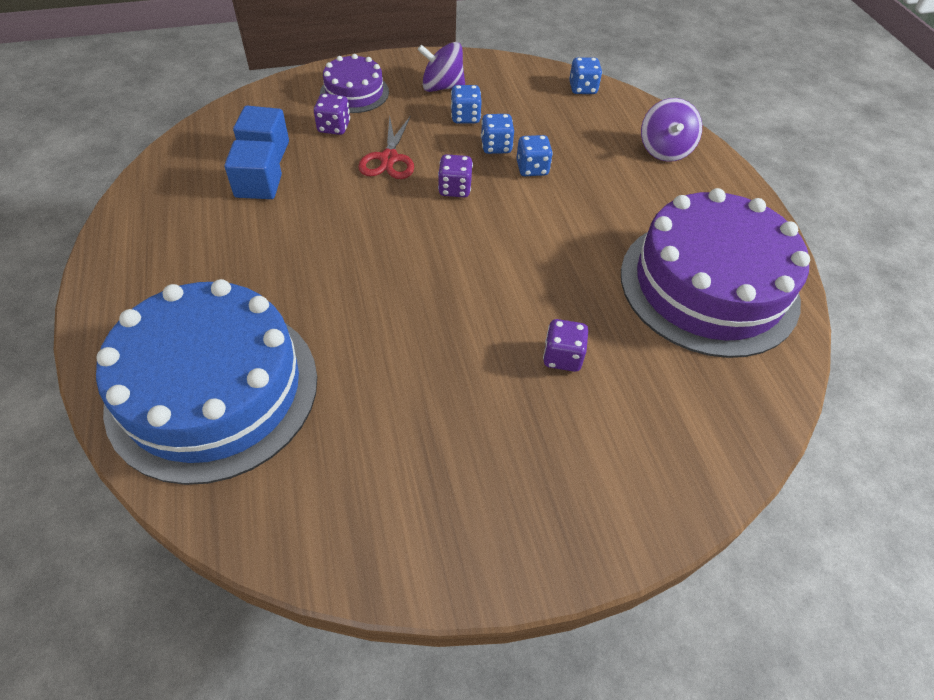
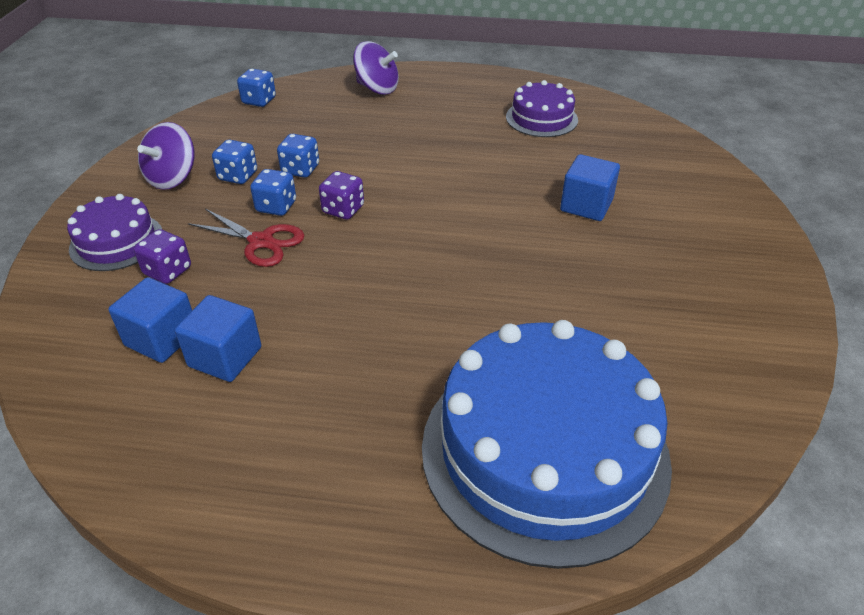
camera: 65 degrees left, 10 degrees down
(532, 168) = (349, 158): blue dice -> blue dice (276, 207)
(562, 357) = (586, 205): purple dice -> blue cube
(708, 286) = (541, 118): purple cake -> purple cake, size x0.49

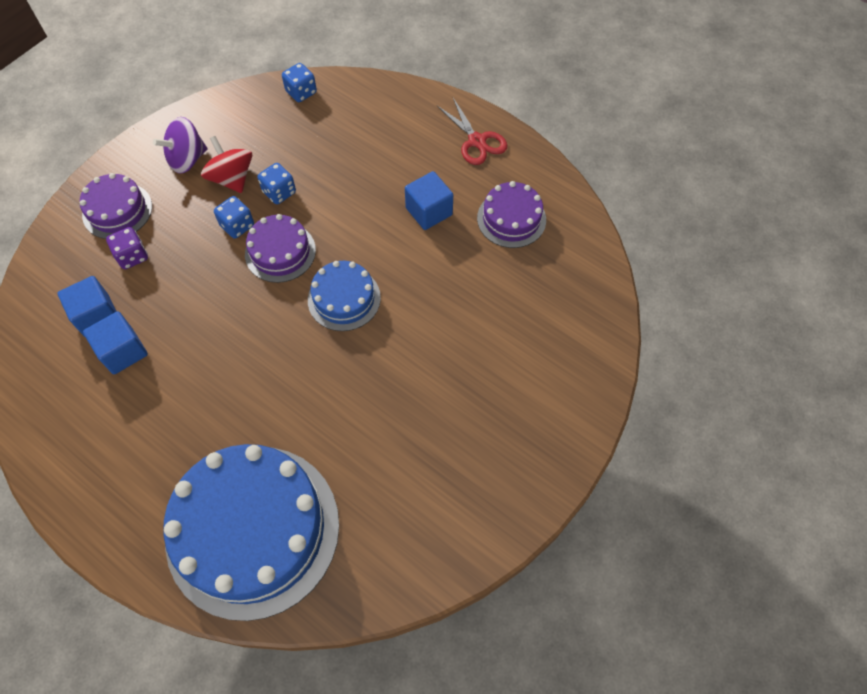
camera: 30 degrees right, 20 degrees up
(238, 176) = (232, 178): blue dice -> red spinning top
(261, 242) = (206, 257): red scissors -> red scissors (477, 141)
(343, 210) = (280, 252): purple dice -> purple cake
(377, 88) = (404, 117): purple spinning top -> none
(445, 219) = (344, 298): none -> blue cake
(586, 205) = (460, 338): blue cube -> blue cube (429, 211)

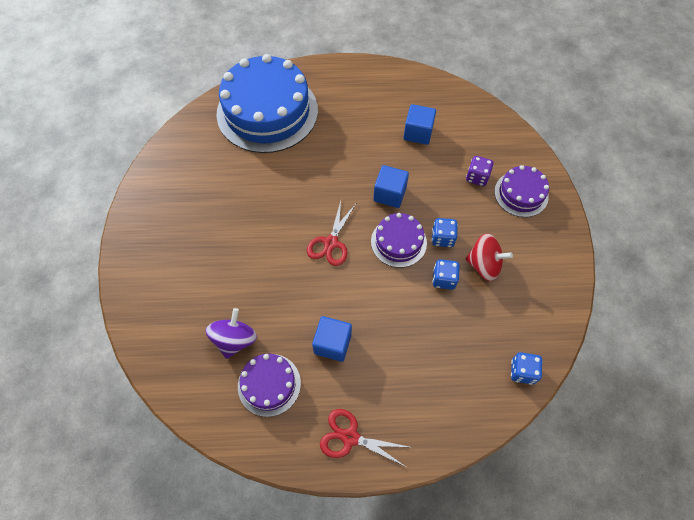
camera: 140 degrees right, 0 degrees up
(97, 316) = (453, 138): blue cube -> blue cube (389, 194)
(187, 159) = (527, 255): purple spinning top -> purple spinning top (235, 340)
(344, 298) = (331, 243): blue cake -> red scissors

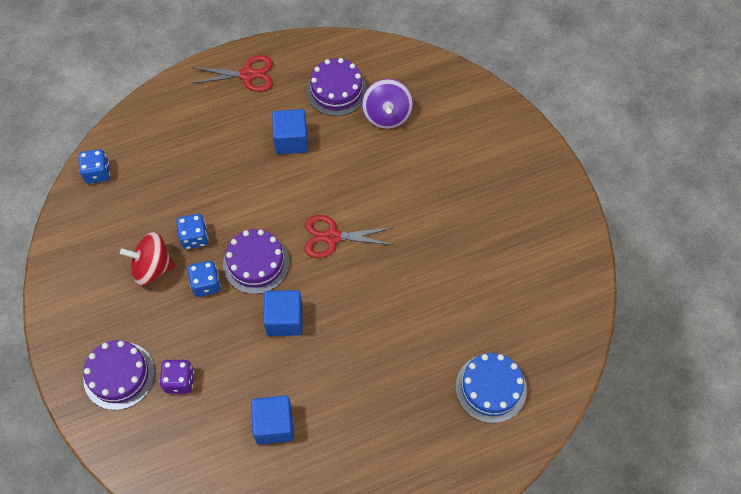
camera: 160 degrees right, 0 degrees up
(267, 112) = (491, 388): blue cake -> blue cake, size x0.49
(331, 243) = (332, 237): red scissors -> red scissors turned 90 degrees counterclockwise

